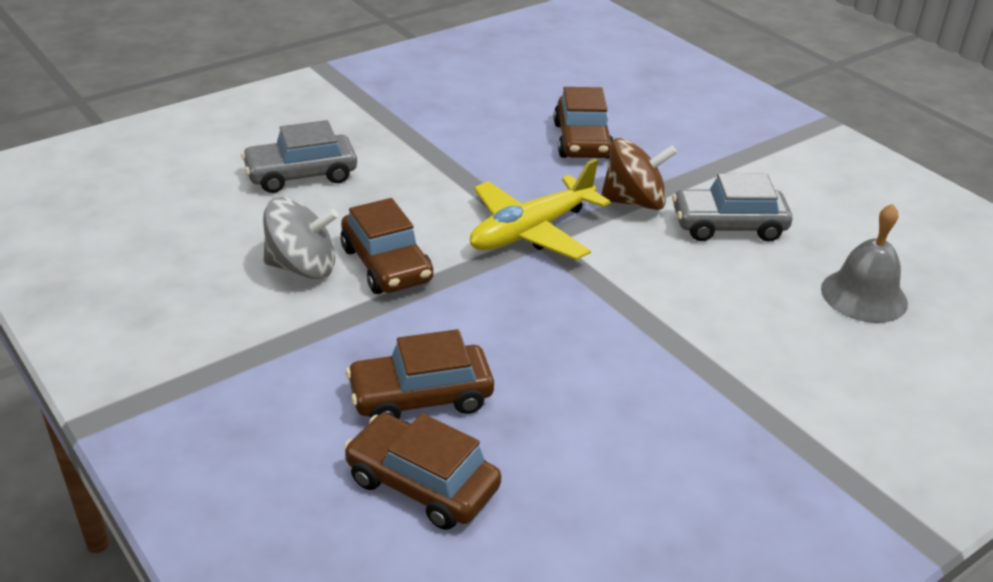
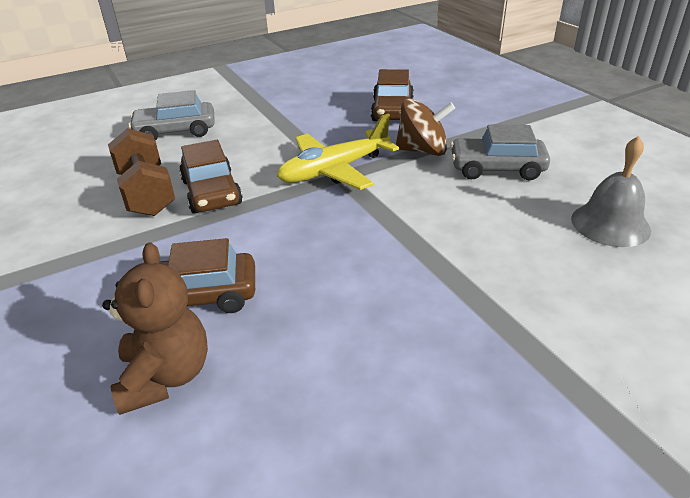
camera: 10 degrees right, 0 degrees up
(302, 267) = (146, 193): grey spinning top -> brown dumbbell
(422, 484) = (165, 376): brown car -> brown teddy bear

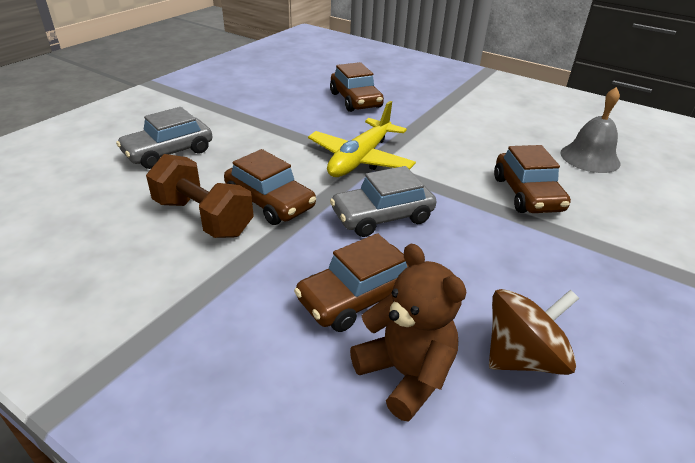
camera: 30 degrees left, 0 degrees up
(422, 150) = (413, 129): brown spinning top -> brown spinning top (522, 357)
(478, 246) = (527, 194): none -> brown car
(496, 168) = (480, 133): grey car -> grey car (382, 216)

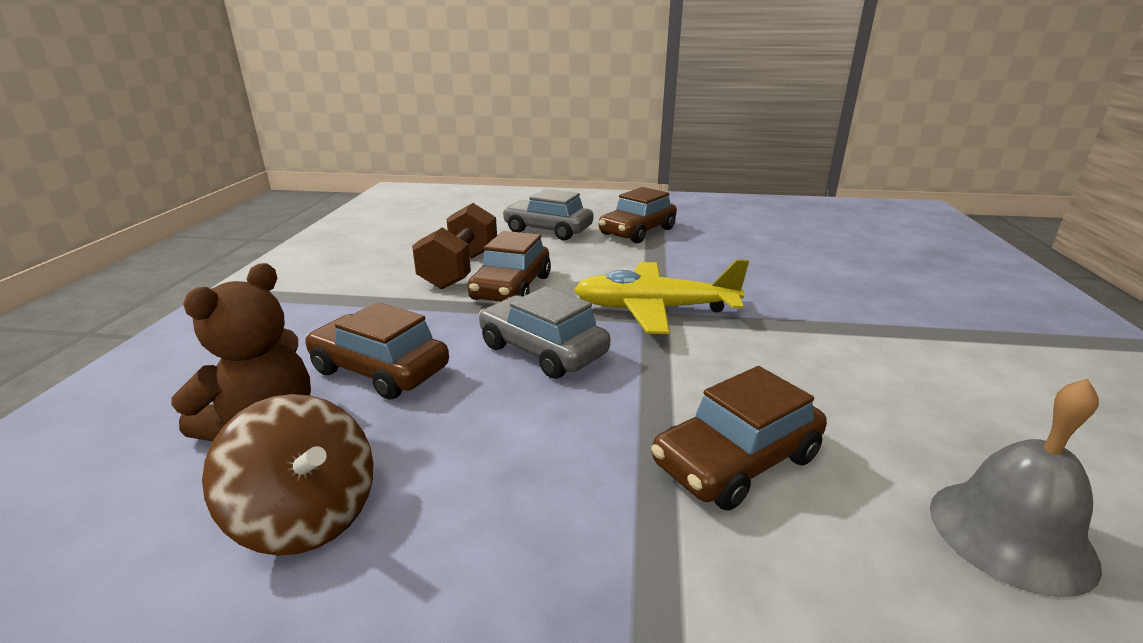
camera: 65 degrees right, 10 degrees down
(355, 100) = (796, 273): brown car -> brown car (637, 232)

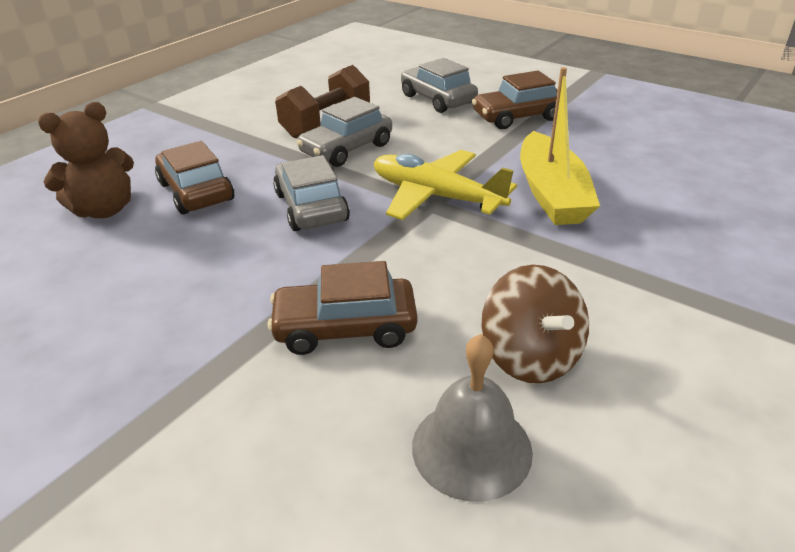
camera: 30 degrees right, 10 degrees up
(307, 515) = (80, 269): brown spinning top -> brown spinning top (531, 356)
(511, 288) = (346, 149): brown car -> grey car
(747, 283) = (551, 193): none -> yellow boat

